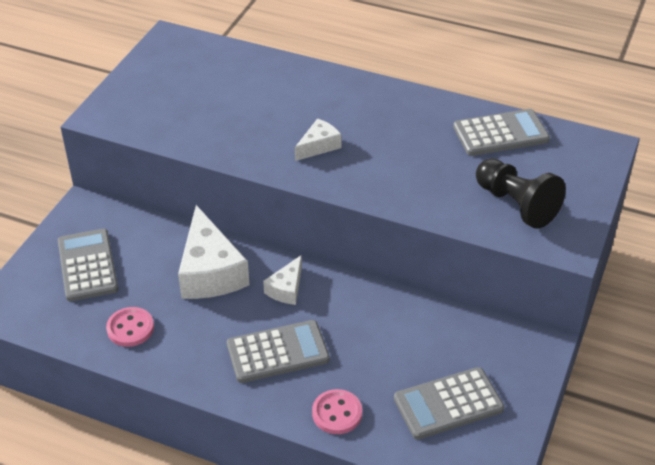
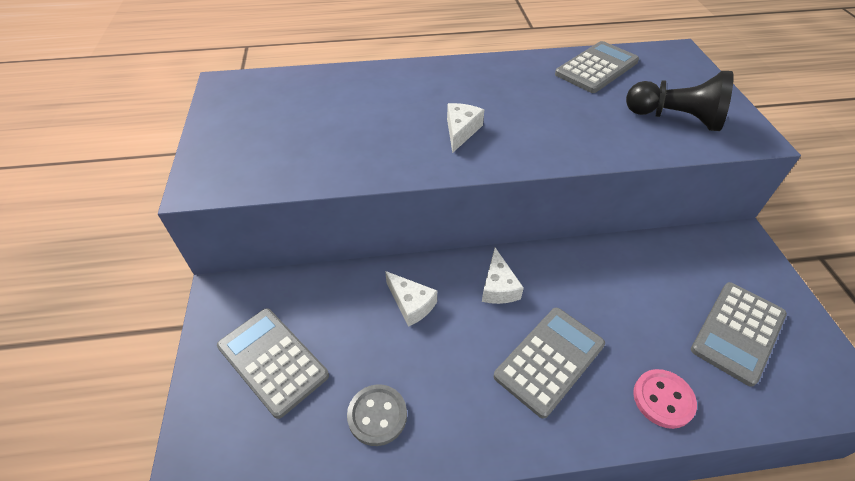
camera: 30 degrees left, 5 degrees up
(130, 328) = (377, 415): pink button -> grey button
(210, 271) = (411, 304): white cheese -> white cheese, size x0.52

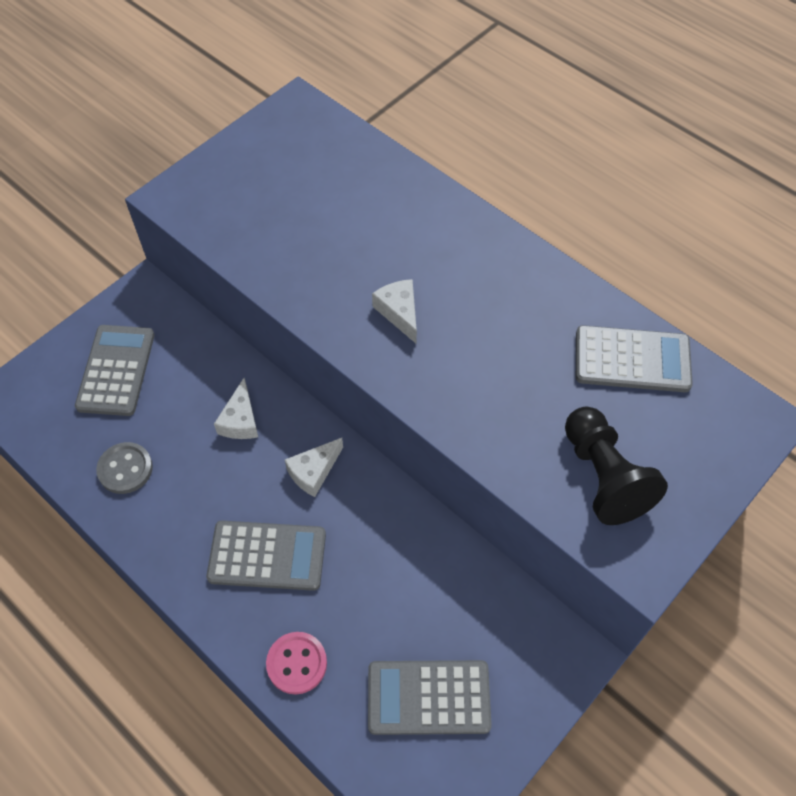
camera: 50 degrees right, 10 degrees up
(461, 131) = (399, 313): white cheese -> white cheese turned 90 degrees counterclockwise

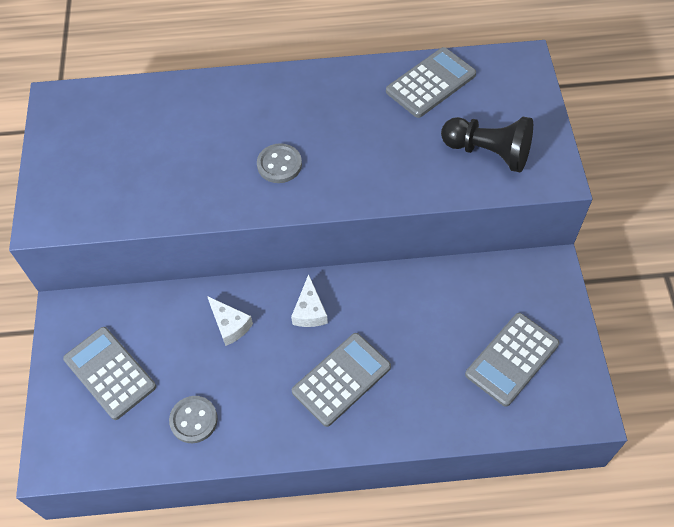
camera: 45 degrees left, 0 degrees up
(297, 663) = (428, 414): pink button -> none
(399, 313) = (279, 165): white cheese -> grey button

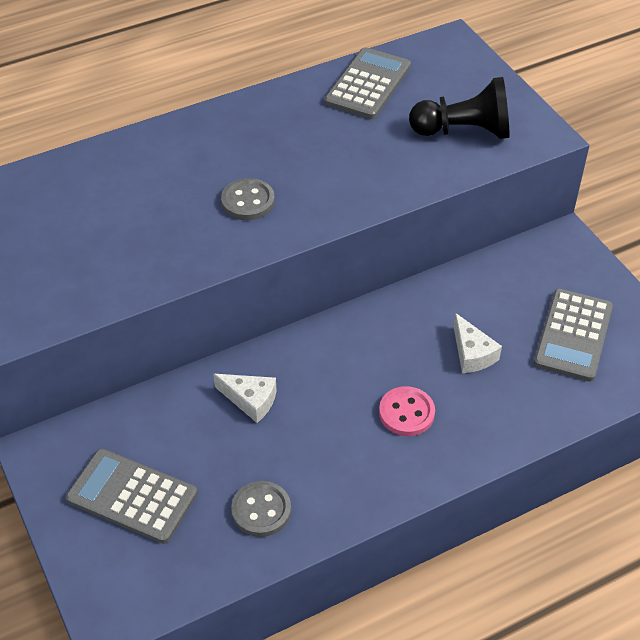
camera: 25 degrees left, 10 degrees down
(309, 311) = (334, 358): white cheese -> white cheese (472, 354)
(341, 379) = (406, 413): grey calculator -> pink button

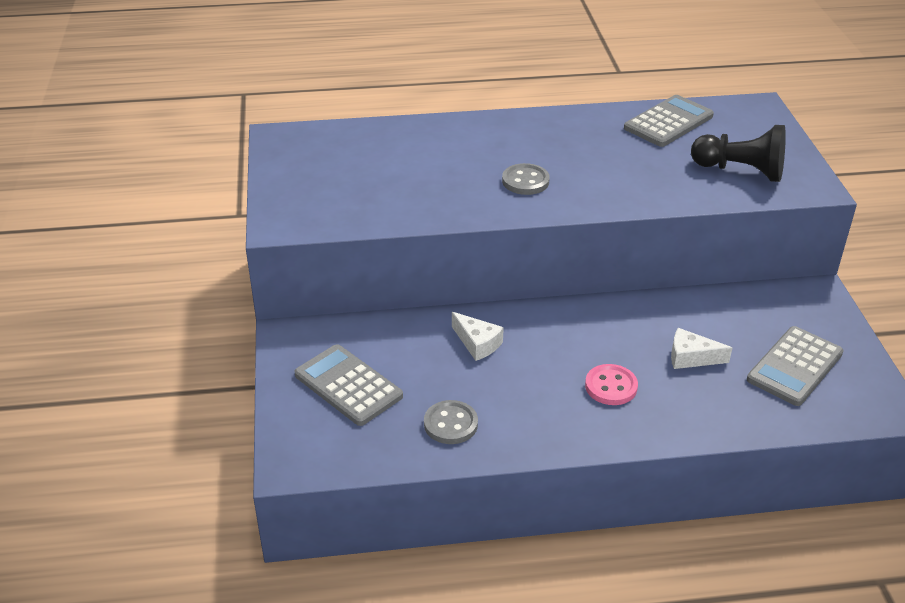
camera: 20 degrees right, 10 degrees down
(472, 354) = (691, 357): white cheese -> white cheese turned 105 degrees clockwise

